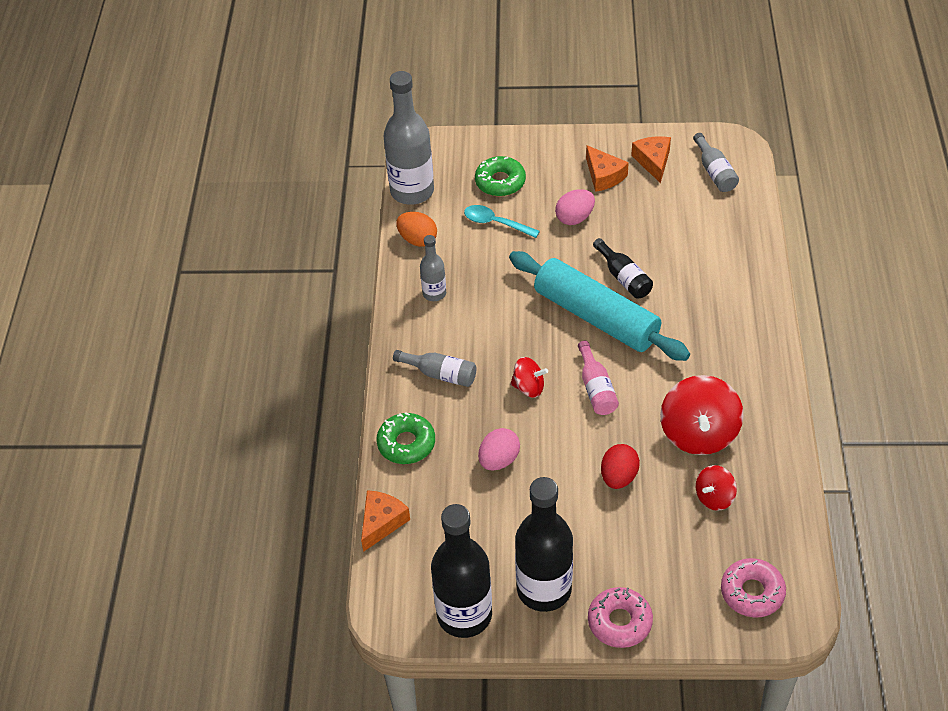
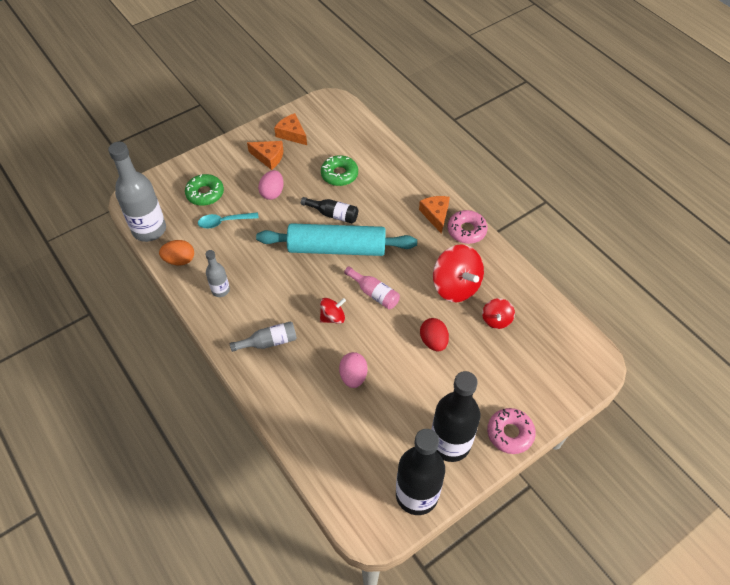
camera: 40 degrees left, 5 degrees up
(382, 522) = (312, 468): orange cheese -> orange cheese (436, 215)
(406, 443) = (284, 403): green donut -> green donut (339, 174)
(714, 172) = (333, 123): grey bottle -> none
(752, 592) = (564, 364): pink donut -> pink donut (466, 230)

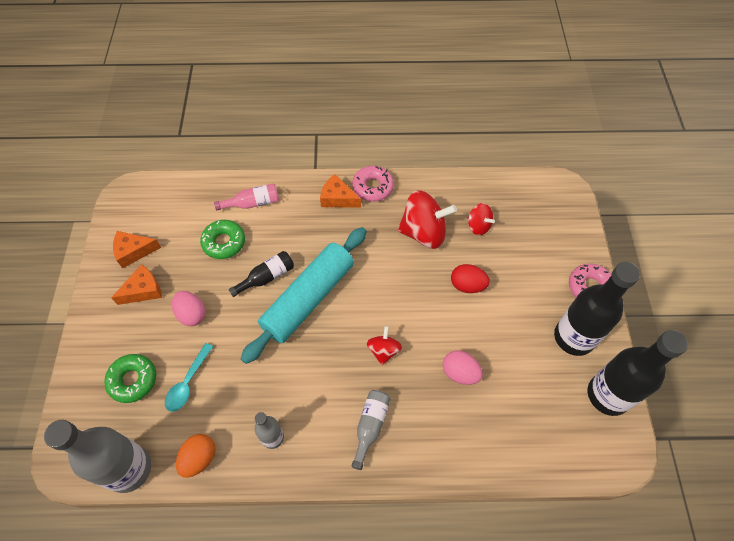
camera: 55 degrees left, 5 degrees up
(374, 293) = (383, 299): pink bottle -> pink bottle (253, 203)

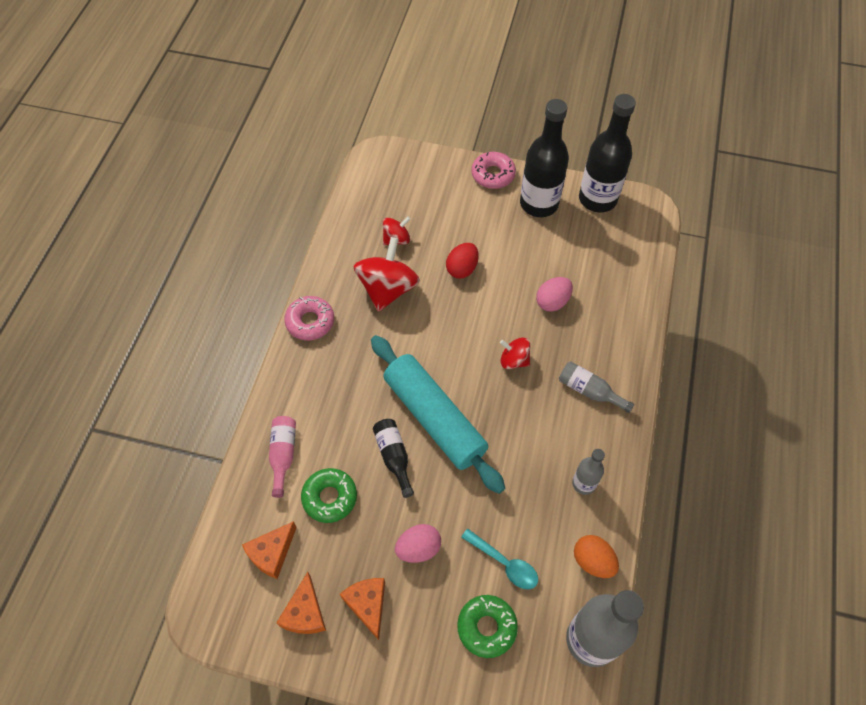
camera: 75 degrees left, 0 degrees up
(338, 198) = (312, 361): orange cheese -> orange cheese (271, 553)

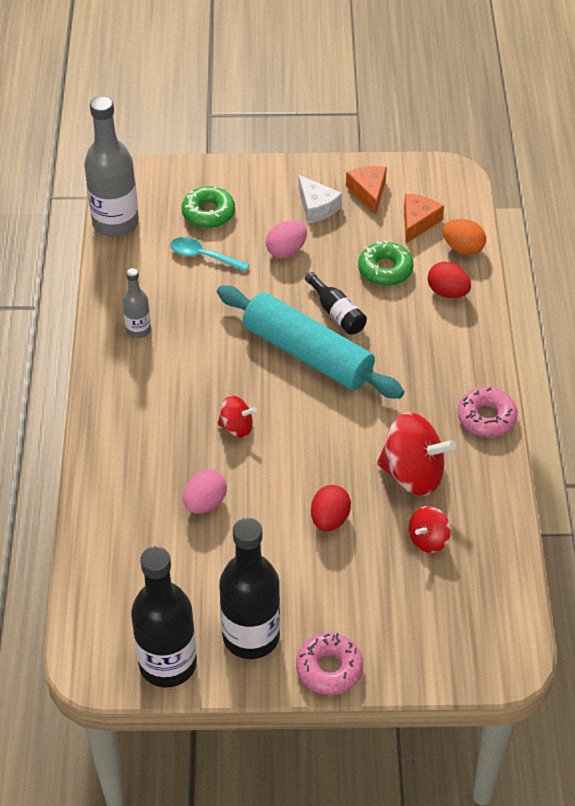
camera: 165 degrees right, 10 degrees down
(283, 455) = (447, 292): pink bottle -> red egg
(368, 604) = (317, 207): orange cheese -> white cheese
(387, 289) = (413, 474): red spinning top -> red spinning top turned 75 degrees counterclockwise
(589, 391) = (144, 414): grey bottle -> none
(593, 561) = (121, 273): orange egg -> orange egg (463, 248)

